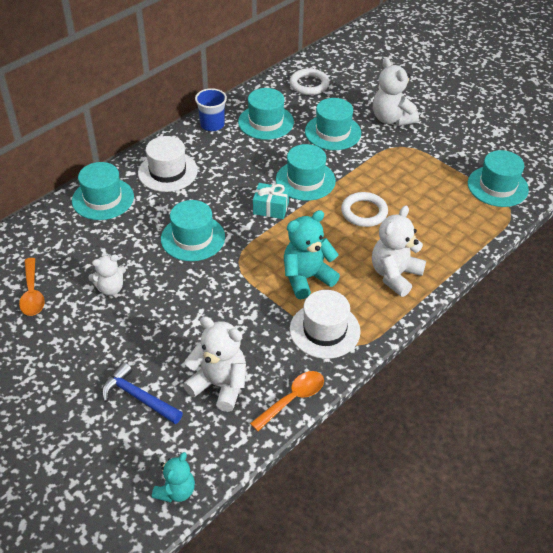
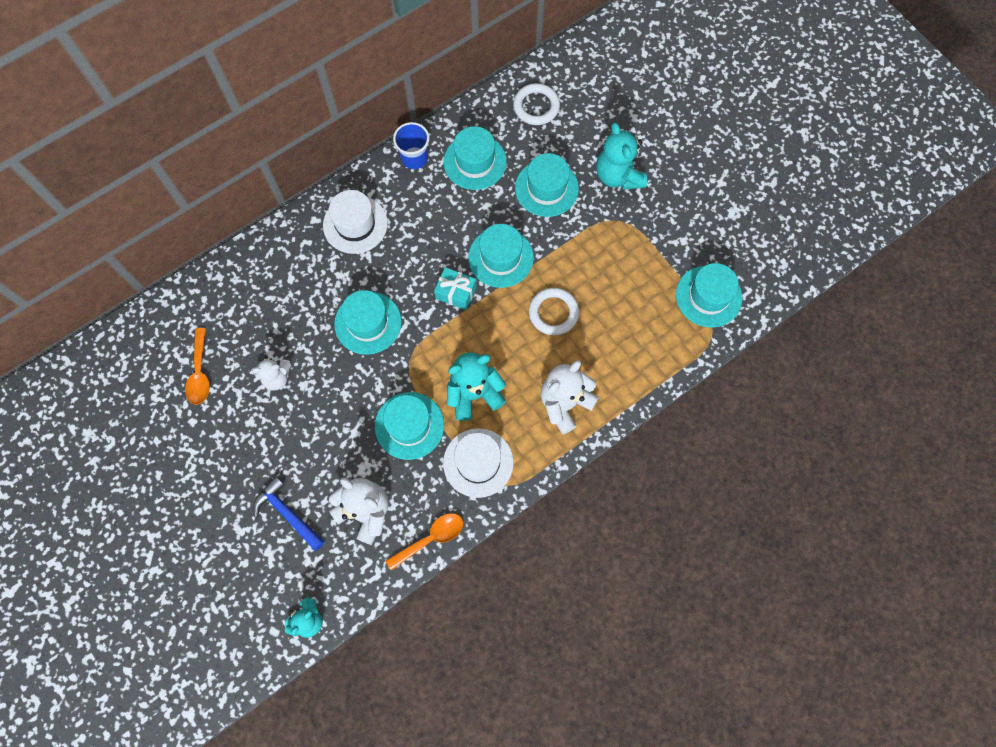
camera: 10 degrees right, 25 degrees up
(103, 199) = (282, 254): turquoise hat -> turquoise hat (409, 425)
(391, 119) = (618, 176): white teddy bear -> turquoise teddy bear

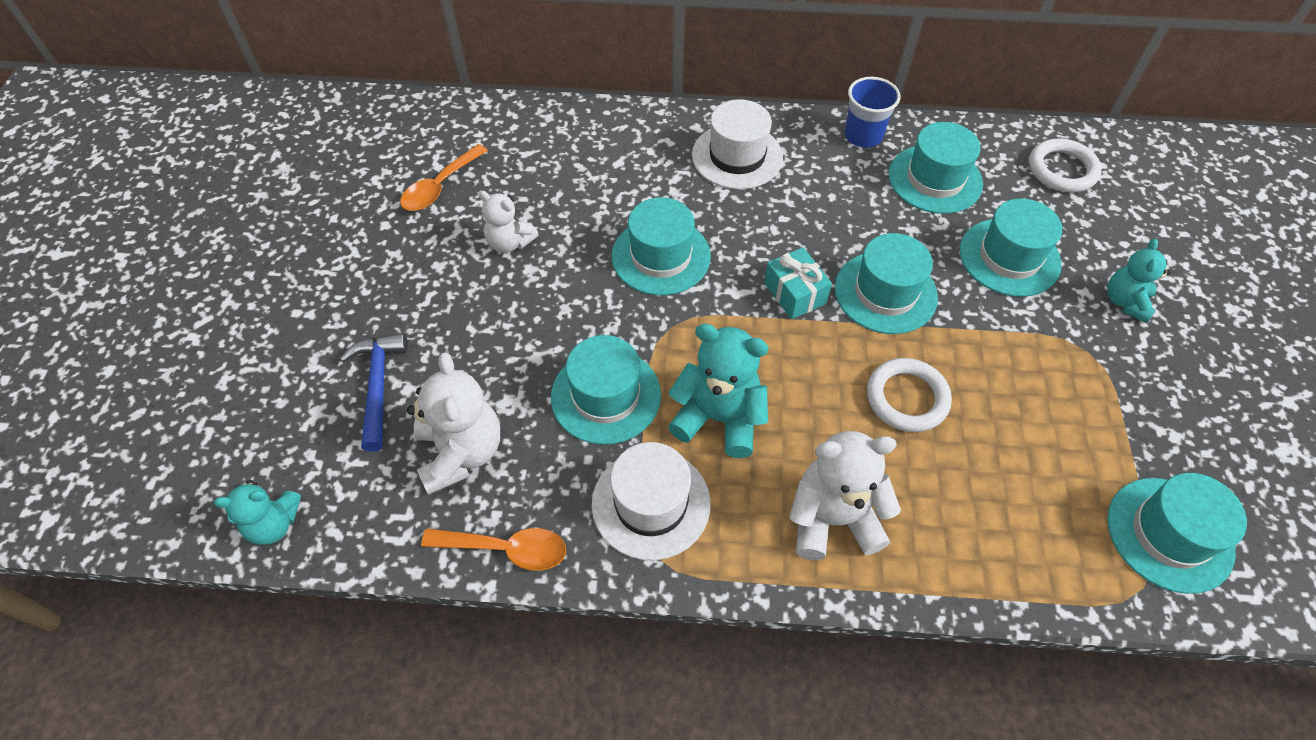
camera: 40 degrees right, 15 degrees down
(618, 176) = (1125, 302): turquoise teddy bear -> turquoise teddy bear, size x0.62

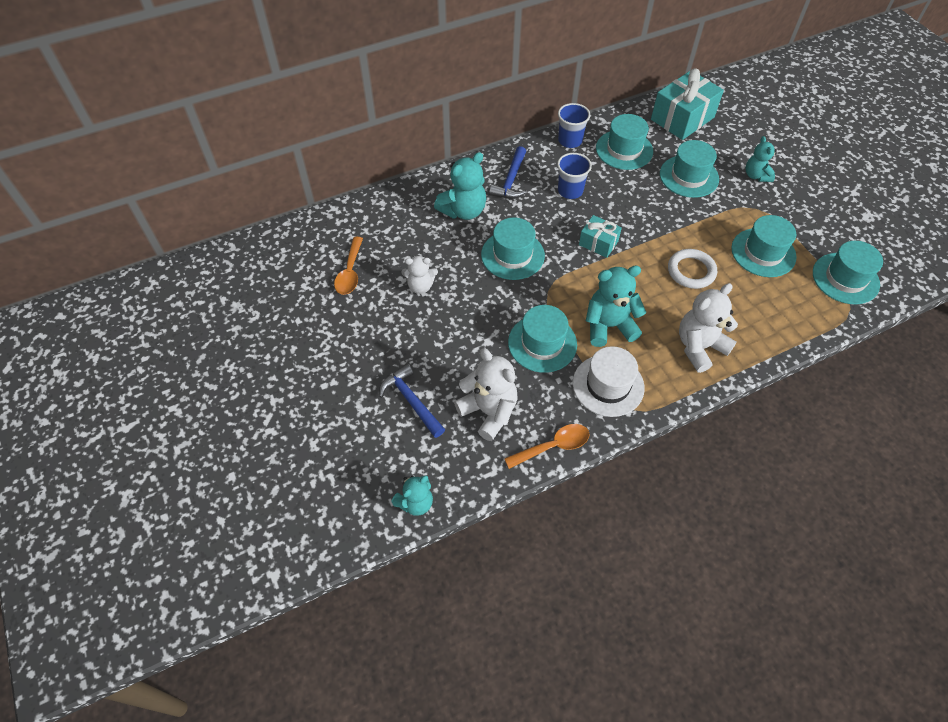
camera: 30 degrees left, 0 degrees up
(642, 169) = (463, 211): none -> turquoise teddy bear
(737, 156) = (511, 180): white hat -> blue hammer
(810, 204) = (570, 191): none -> blue cup
(885, 292) = (643, 222): turquoise hat -> turquoise hat (763, 252)
(1062, 170) = (682, 118): white ring -> turquoise gift

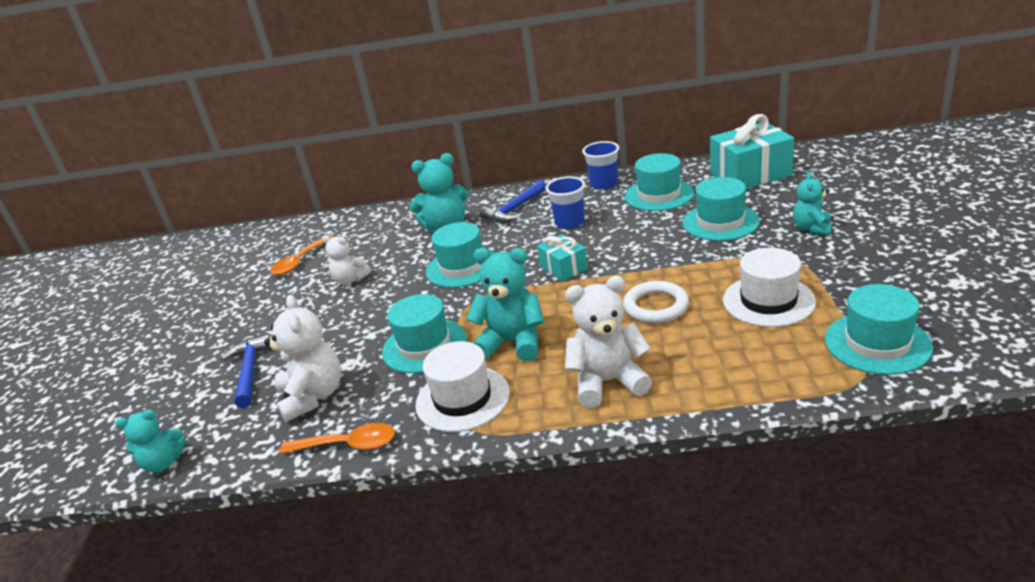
camera: 30 degrees right, 25 degrees down
(763, 252) = (768, 301): turquoise hat -> white hat

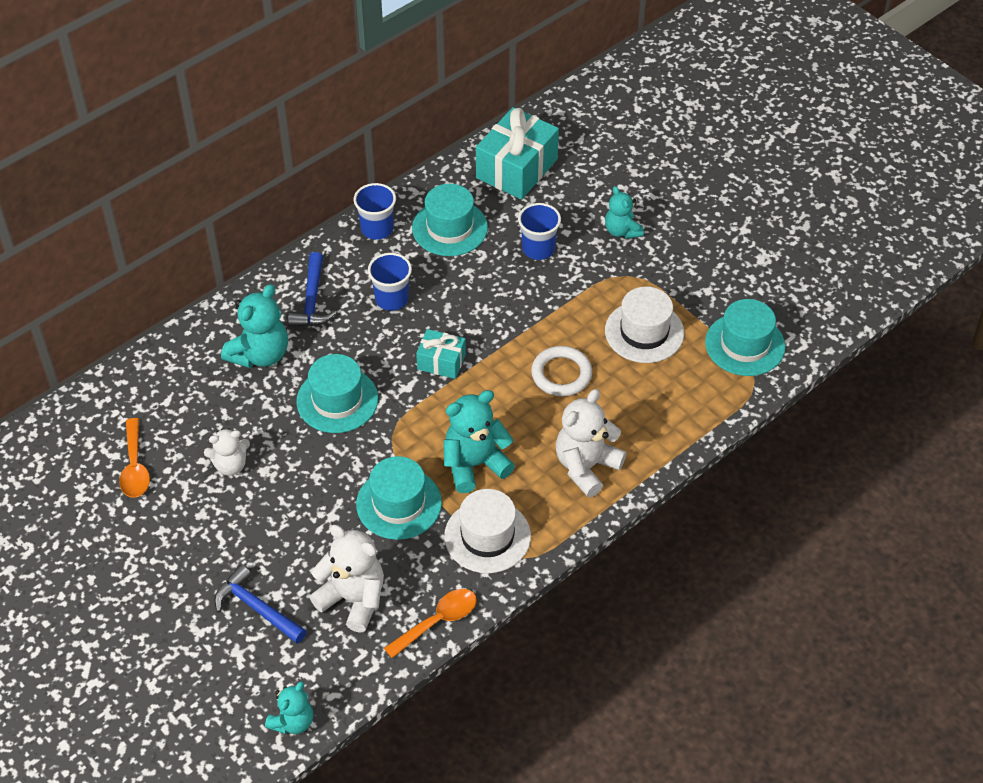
camera: 45 degrees left, 20 degrees up
(720, 222) = (538, 249): turquoise hat -> blue cup

